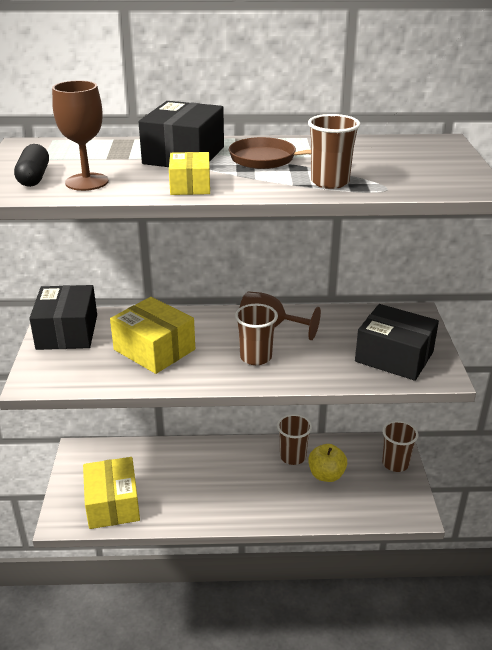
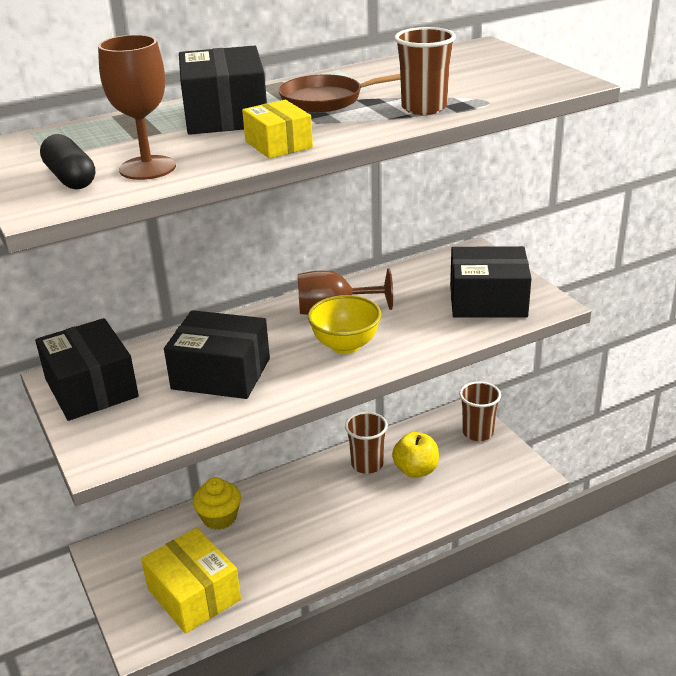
camera: 25 degrees left, 0 degrees up
(154, 349) = (221, 374): yellow box -> black box
(165, 456) = (219, 517): none -> yellow cupcake
(256, 357) = (345, 345): brown cup -> yellow bowl

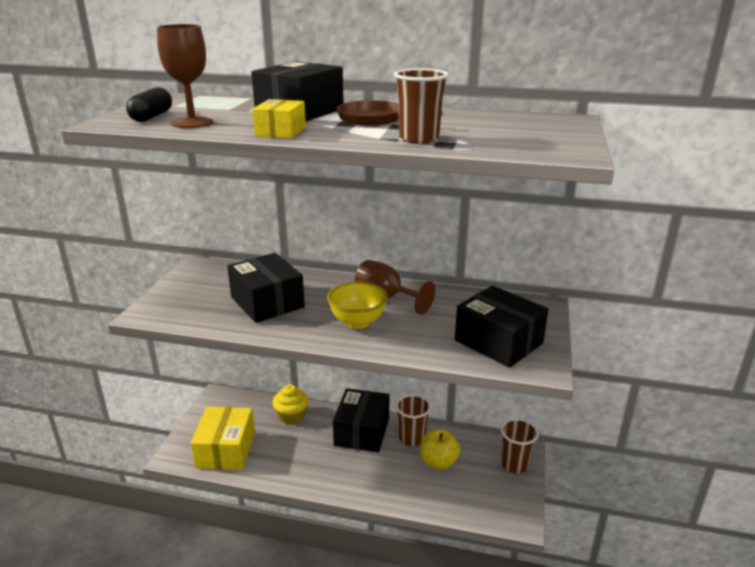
camera: 40 degrees right, 5 degrees down
(91, 388) = (201, 277): black box -> black box (362, 431)

